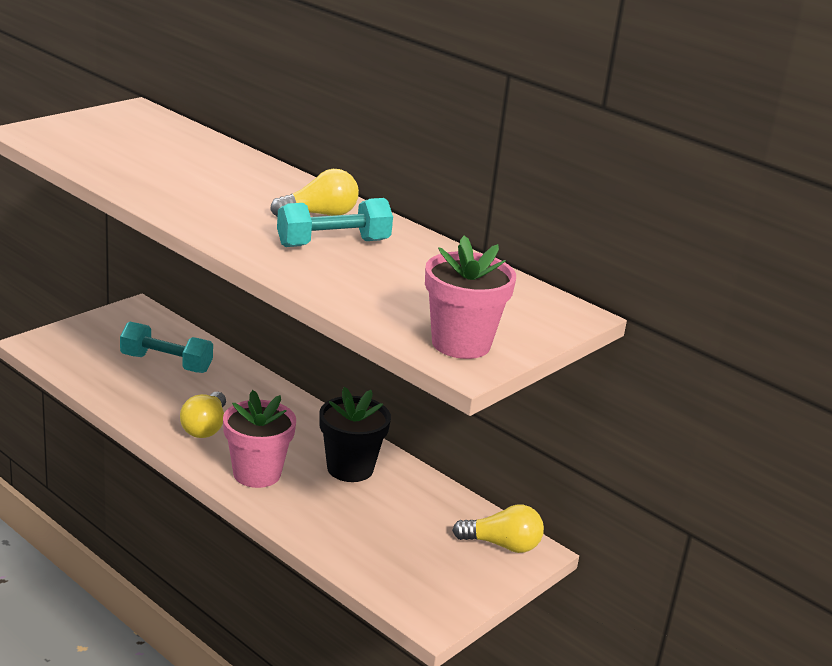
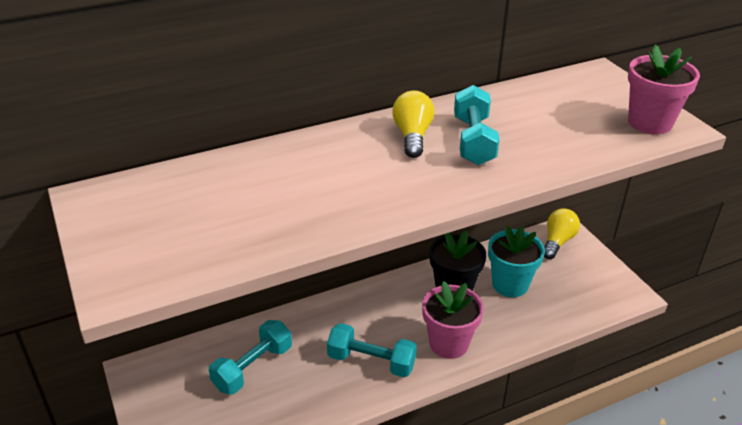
camera: 65 degrees left, 10 degrees up
(205, 427) = (371, 361): yellow light bulb -> turquoise dumbbell
(386, 510) = (510, 284): none -> turquoise flower pot

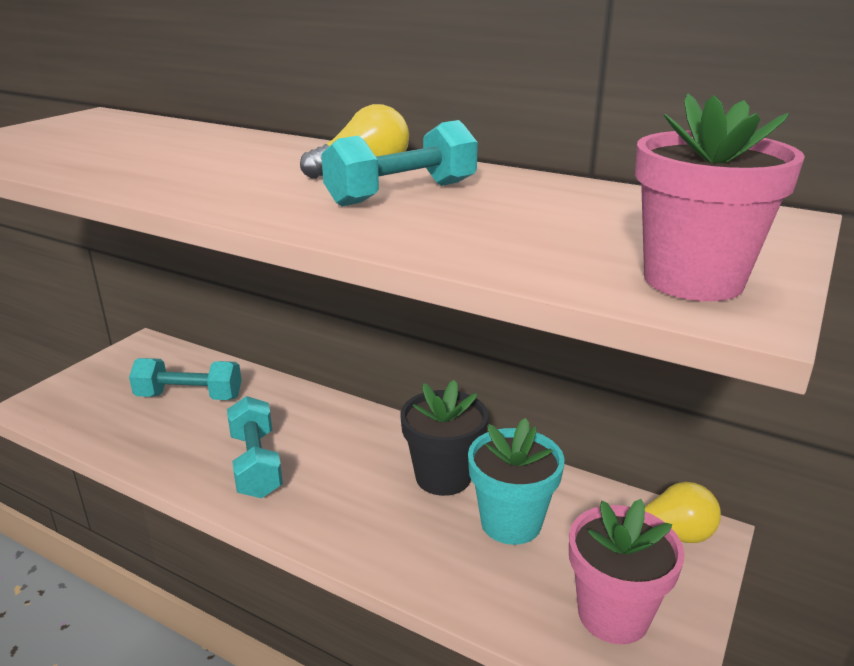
camera: 55 degrees right, 10 degrees down
(448, 343) = (338, 511): pink flower pot -> pink flower pot (613, 614)

